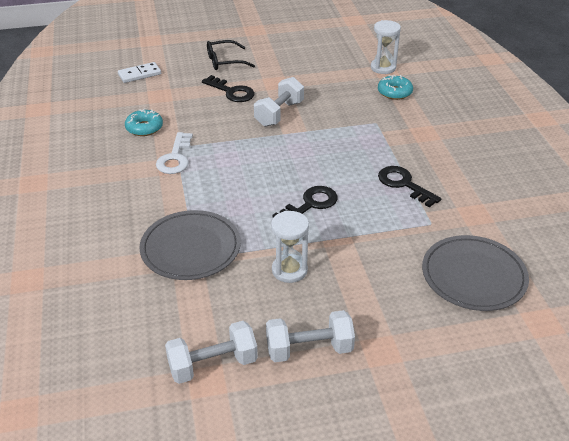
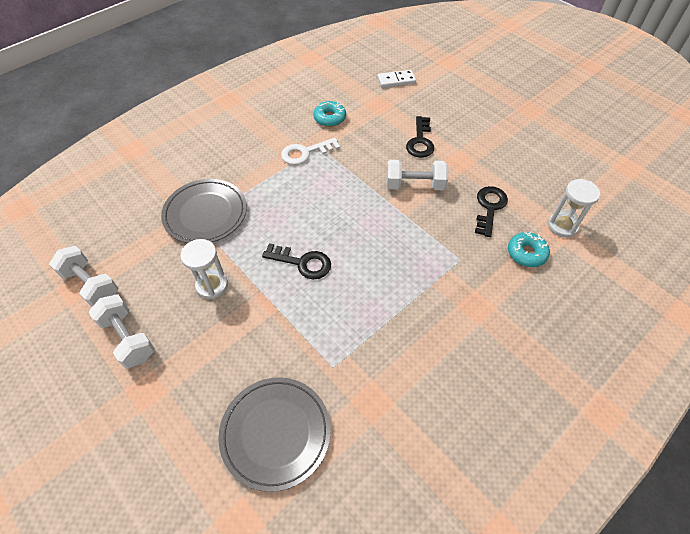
camera: 60 degrees right, 15 degrees up
(139, 74) = (396, 80): white domino -> white domino turned 45 degrees counterclockwise
(225, 61) = (461, 116): black glasses -> none
(404, 184) = (378, 321): black key -> black key (489, 208)

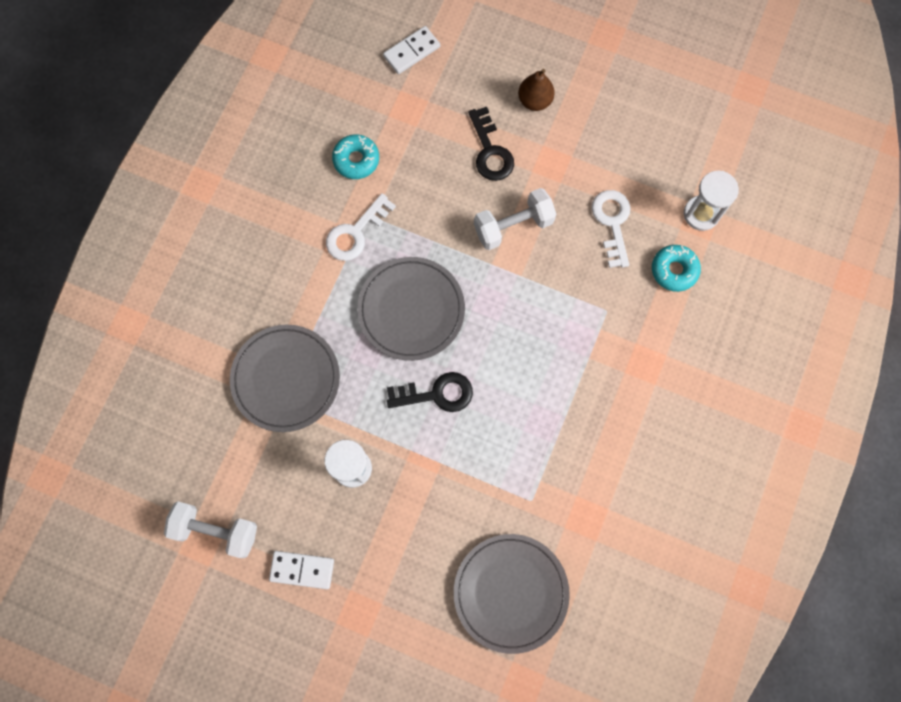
camera: 25 degrees left, 20 degrees up
(128, 338) = (302, 570): white dumbbell -> white domino
(315, 206) = (411, 310): none -> grey plate
(464, 126) = (535, 101): none -> brown pear
(489, 208) = (612, 223): black key -> white key

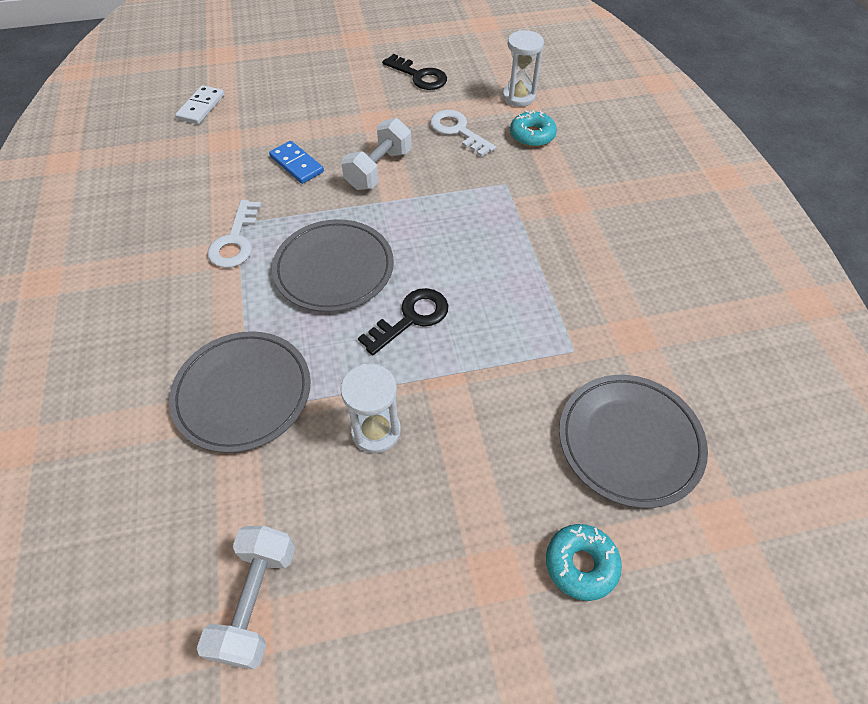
camera: 35 degrees left, 20 degrees down
(216, 530) = (256, 601): white dumbbell -> white dumbbell turned 60 degrees counterclockwise
(302, 570) = (395, 573): white domino -> none
(356, 160) = (199, 192): turquoise donut -> turquoise donut (581, 564)
(450, 177) = (296, 164): none -> blue domino
(490, 151) = (318, 134): black key -> black key (419, 76)
(535, 101) = (331, 92): brown pear -> none

